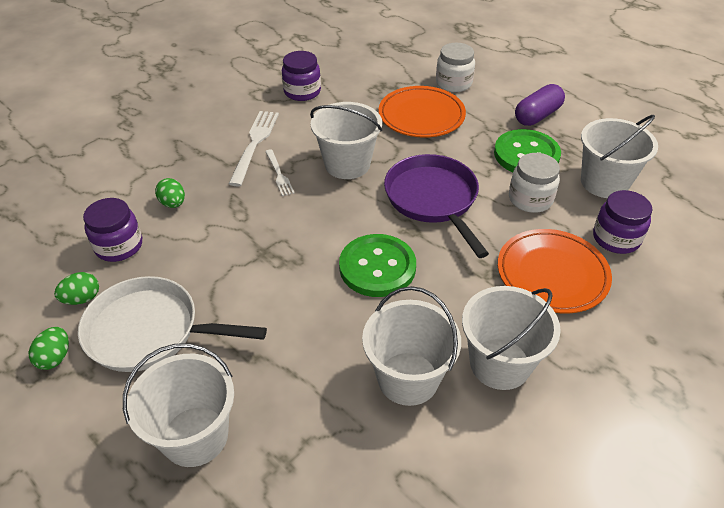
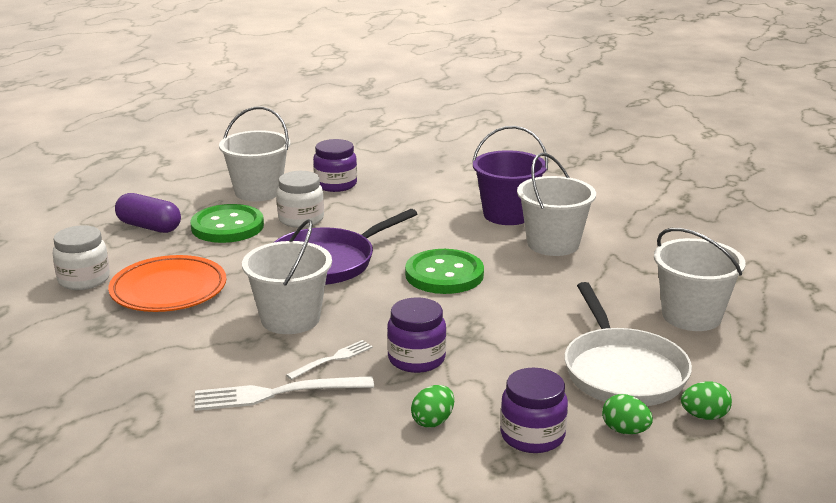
camera: 110 degrees left, 20 degrees down
(302, 92) = (128, 387): purple jar -> purple jar (416, 359)
(500, 363) = (507, 214): white bucket -> purple bucket
(552, 274) = (397, 204): orange plate -> none

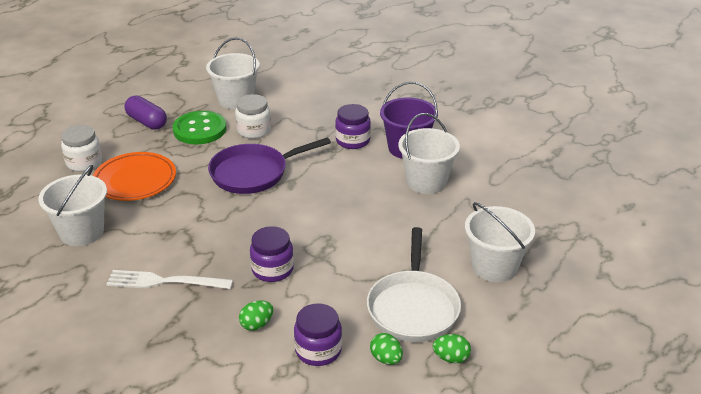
camera: 15 degrees right, 10 degrees up
(290, 319) = (204, 219): white bucket -> white bucket (82, 232)
(333, 359) = (216, 259): white fork -> none
(335, 184) = (294, 101): purple jar -> purple jar (352, 141)
(444, 274) = (330, 197): green button -> none

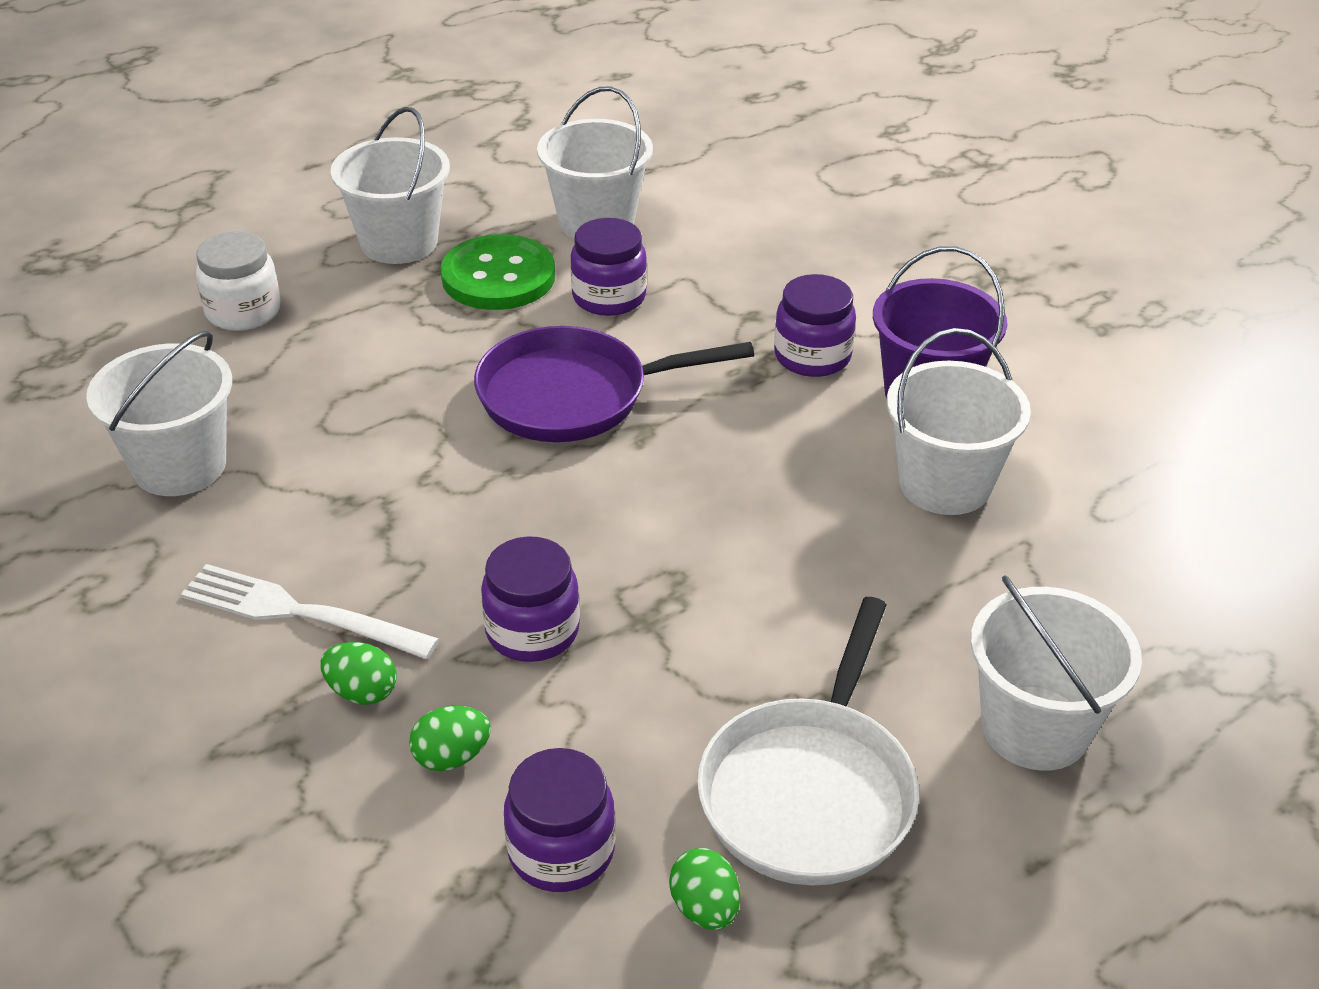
camera: 15 degrees right, 5 degrees up
(135, 180) = (327, 368): orange plate -> none
(147, 122) = (399, 242): purple capsule -> white bucket
(254, 130) = (609, 297): white jar -> purple jar
(451, 358) = (855, 942): green egg -> green egg (362, 692)

